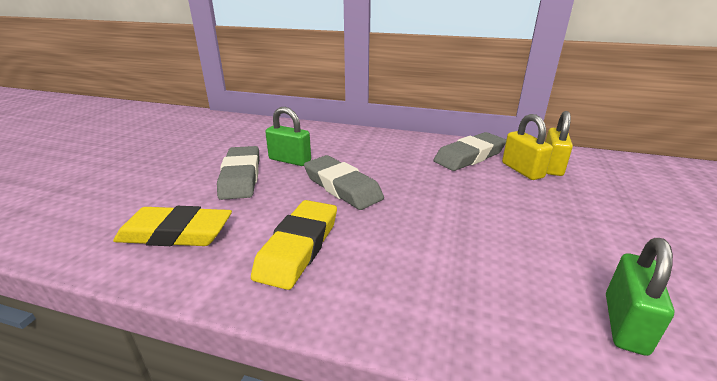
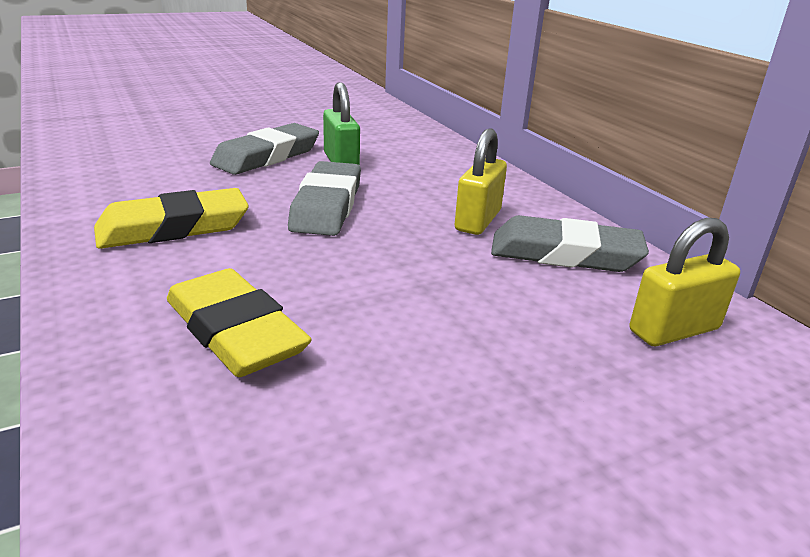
camera: 45 degrees right, 0 degrees up
(176, 233) = (132, 172): yellow eraser -> yellow eraser (235, 331)
(522, 170) = (602, 306): yellow padlock -> yellow padlock (477, 220)
(625, 323) = (254, 494): green padlock -> none

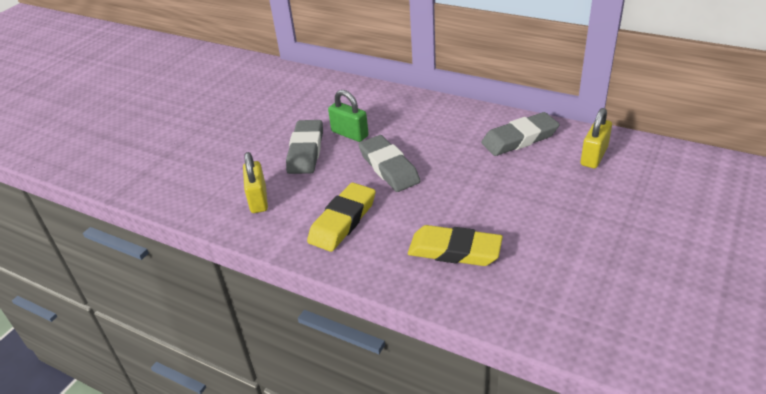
camera: 30 degrees left, 10 degrees up
(477, 220) = (464, 138): yellow padlock -> yellow padlock (258, 199)

